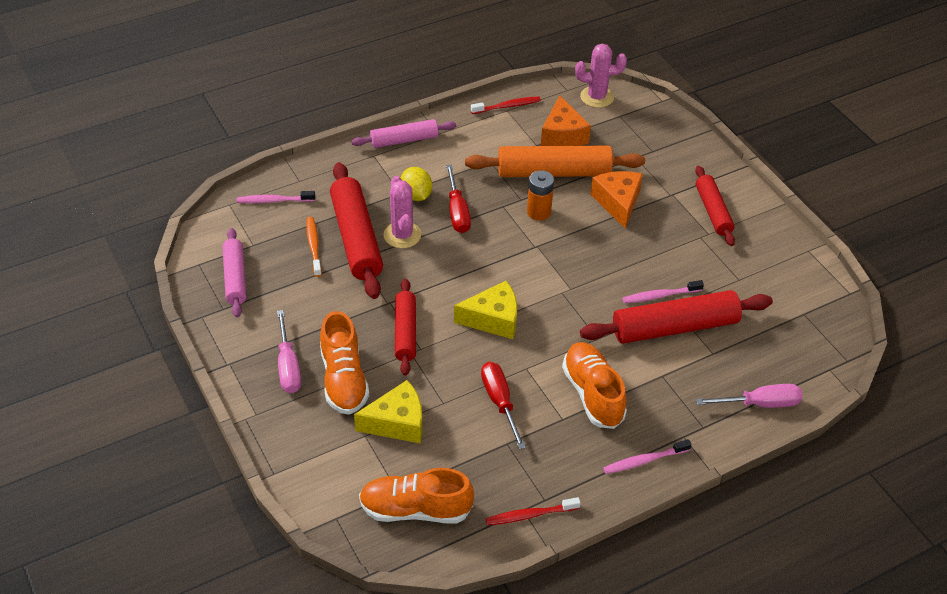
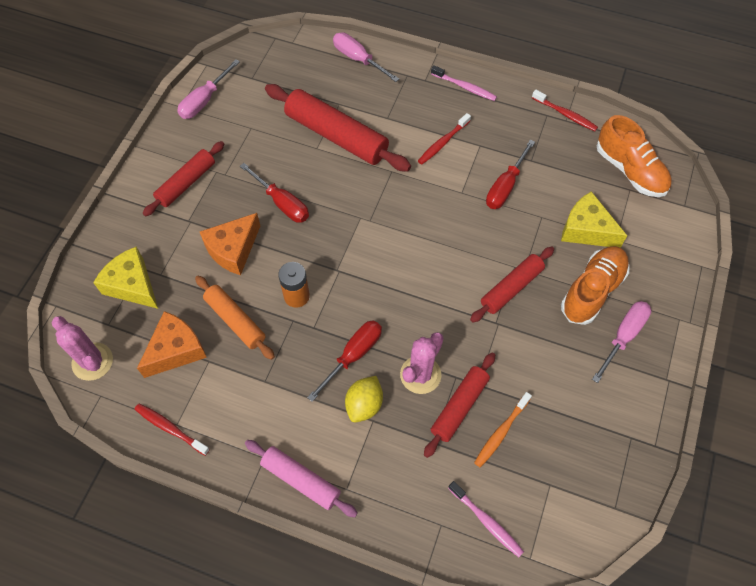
camera: 130 degrees left, 15 degrees up
(235, 278) = (596, 461): pink rolling pin -> none
(356, 238) = (459, 407): red rolling pin -> red rolling pin, size x0.61
(493, 319) = (440, 243): yellow cheese -> yellow cheese (132, 285)
(554, 172) = (235, 320): orange rolling pin -> orange rolling pin, size x0.61
(593, 394) = (443, 143): orange shoe -> red toothbrush
(635, 252) = (282, 203): none -> red screwdriver
(660, 296) = (313, 161): pink toothbrush -> none
(801, 268) = (204, 100): none -> pink screwdriver

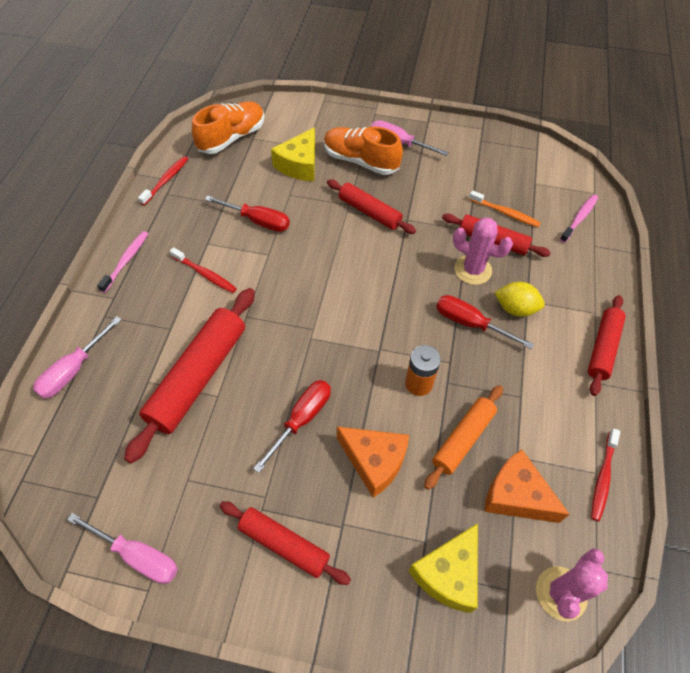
camera: 100 degrees left, 5 degrees down
(301, 480) = (603, 348): pink rolling pin -> red rolling pin

